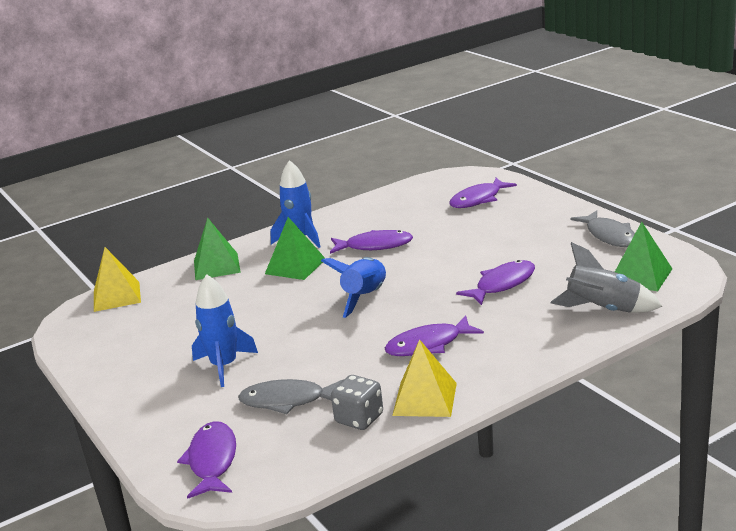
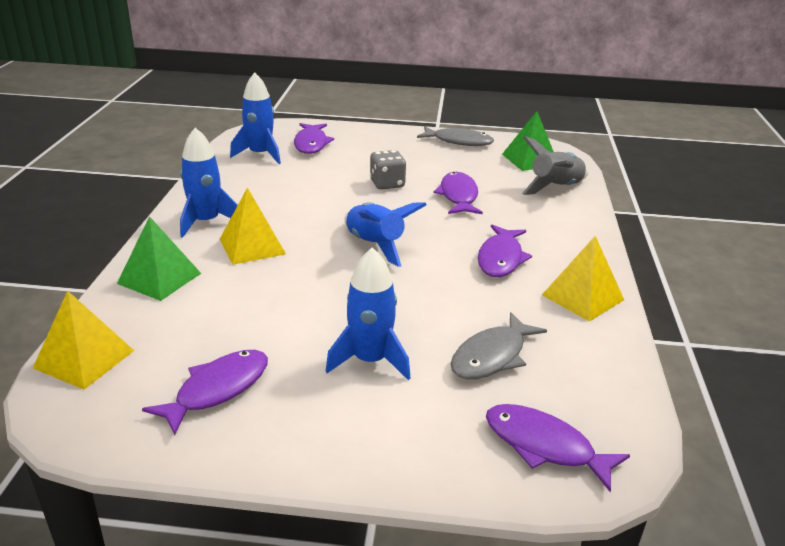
camera: 55 degrees left, 5 degrees up
(295, 266) = (252, 246): green pyramid -> yellow pyramid
(359, 419) = (573, 337): grey dice -> grey dice (387, 184)
(375, 246) = (295, 204): purple fish -> purple fish (217, 390)
(424, 198) = (260, 155): none -> blue rocket

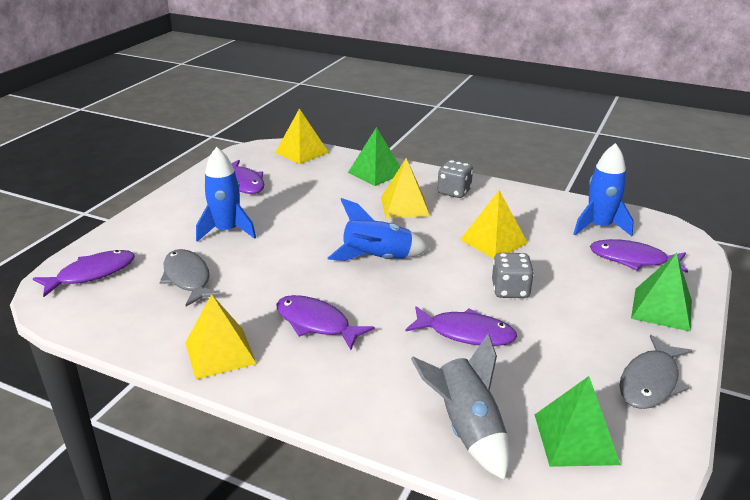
camera: 110 degrees right, 0 degrees up
(206, 222) = (454, 192): blue rocket -> grey dice
(309, 195) = (493, 241): none -> yellow pyramid
(375, 137) = (661, 309): none -> green pyramid

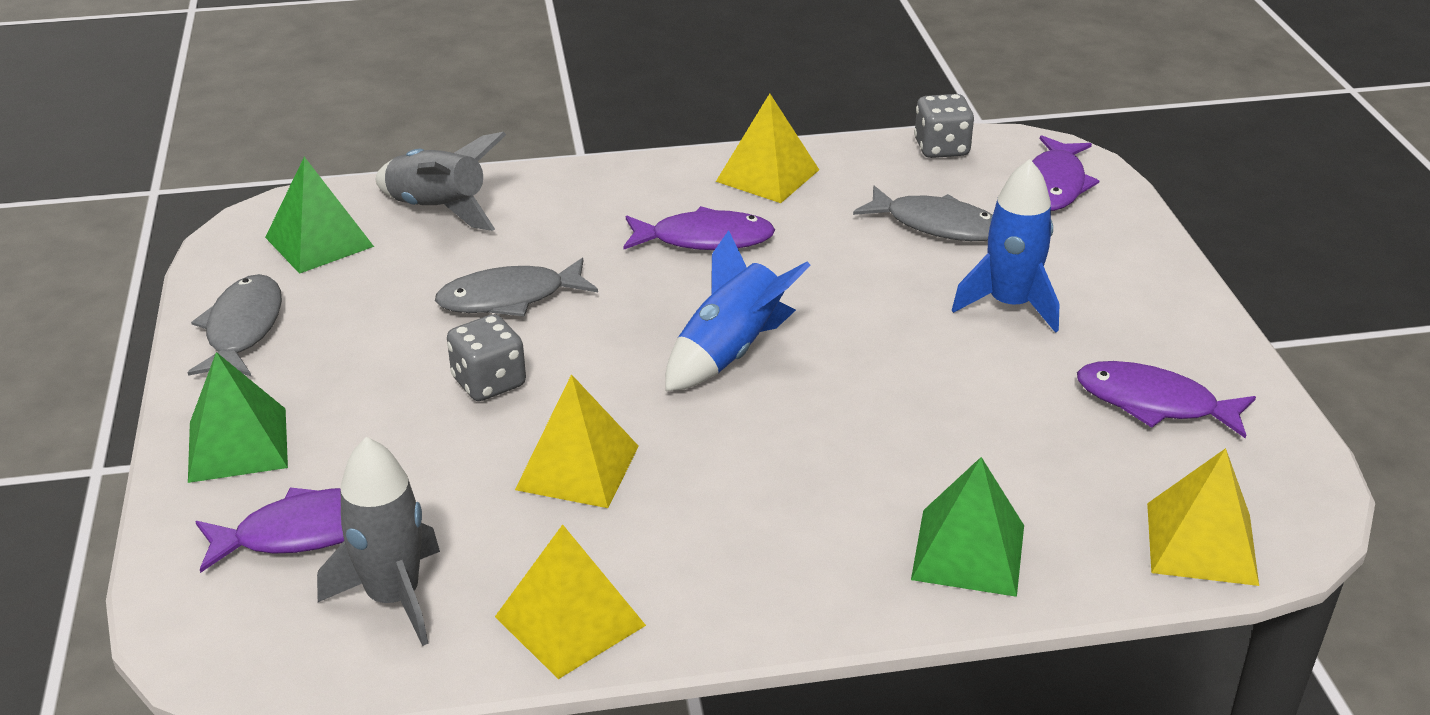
camera: 145 degrees right, 5 degrees up
(405, 206) = (807, 481): yellow pyramid -> yellow pyramid (570, 621)
(454, 192) = (753, 568): grey dice -> grey dice (941, 148)
(466, 333) = (509, 298): purple fish -> grey fish
(599, 227) = (394, 597): blue rocket -> grey rocket

